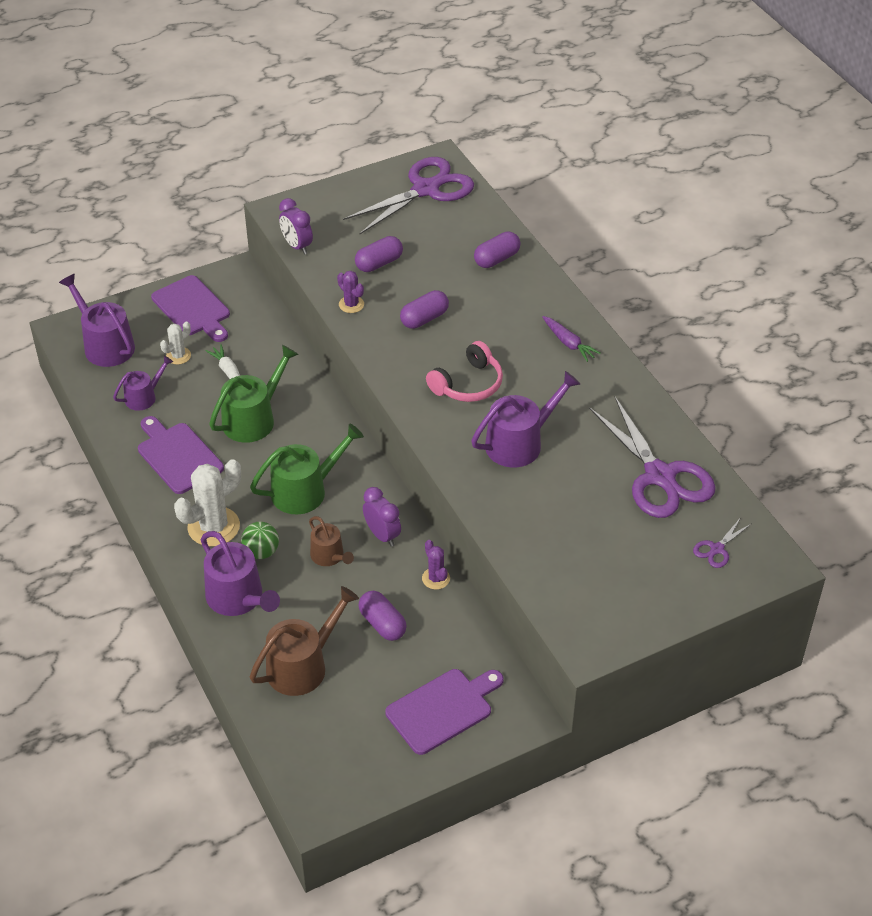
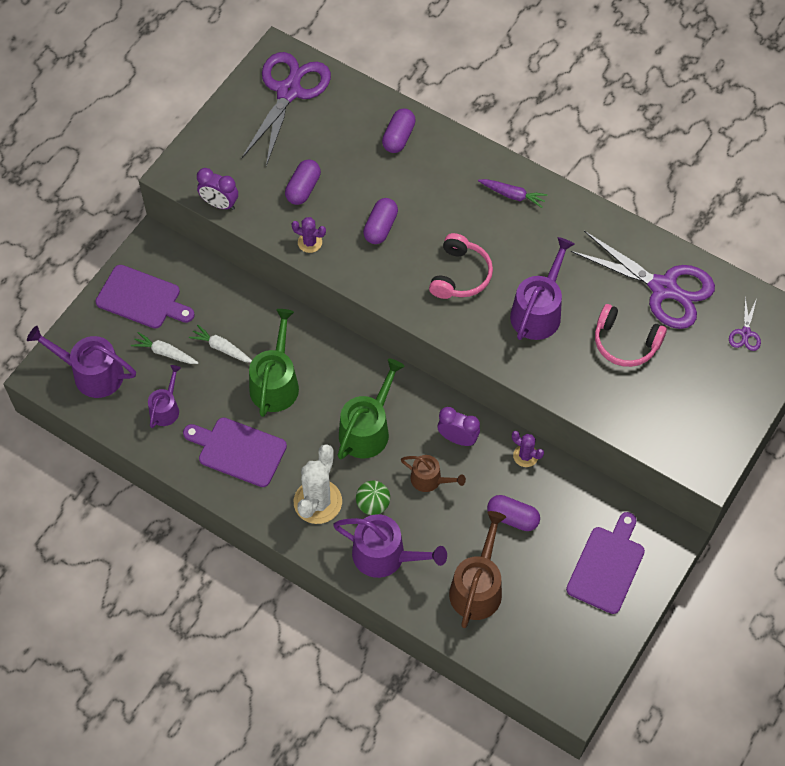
camera: 30 degrees left, 15 degrees up
(178, 356) = (165, 353): white cactus -> white carrot
(586, 504) = (625, 342): none -> pink headphones

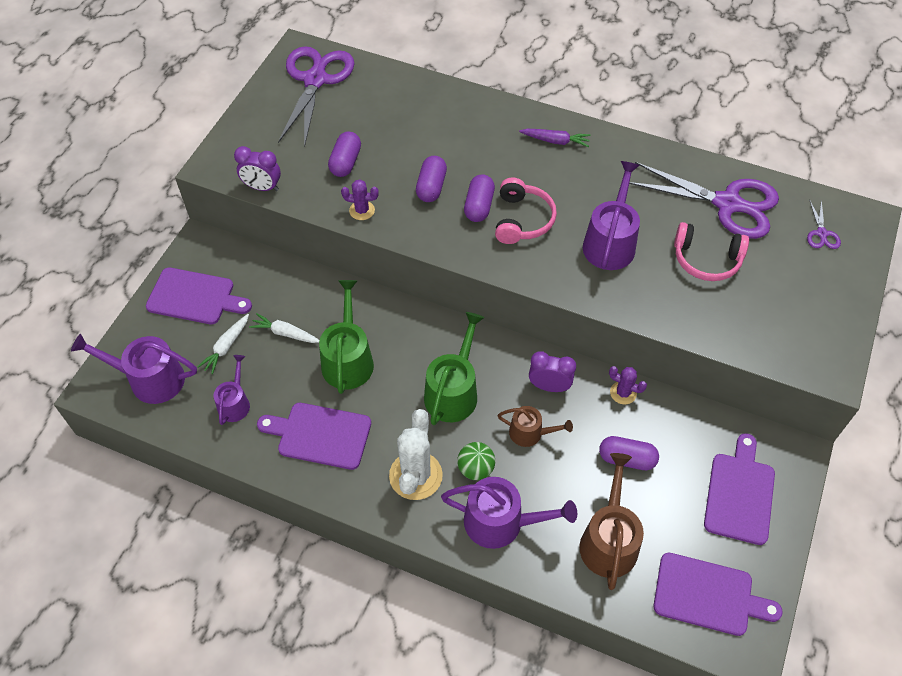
camera: 10 degrees left, 5 degrees down
(165, 353) = (226, 347): white carrot -> white carrot turned 75 degrees counterclockwise
(398, 137) = (431, 105): purple capsule -> purple capsule (479, 206)
(552, 648) = (708, 595): none -> purple cutting board

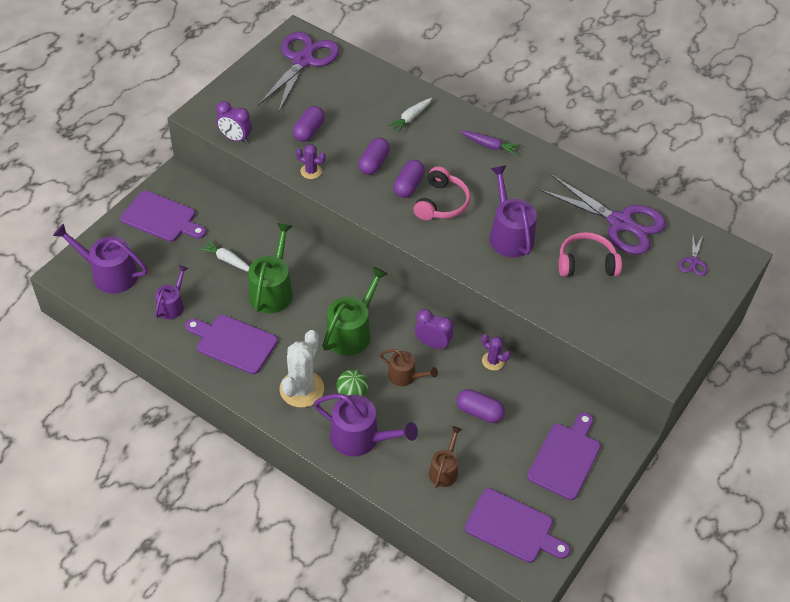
camera: 10 degrees right, 5 degrees down
(226, 347) = (177, 261): white carrot -> white carrot (410, 118)
(609, 540) = (444, 470): brown watering can -> brown watering can, size x0.60
(610, 242) = (509, 235): purple watering can -> purple watering can turned 45 degrees counterclockwise
(706, 259) = (586, 263): pink headphones -> pink headphones turned 150 degrees clockwise

